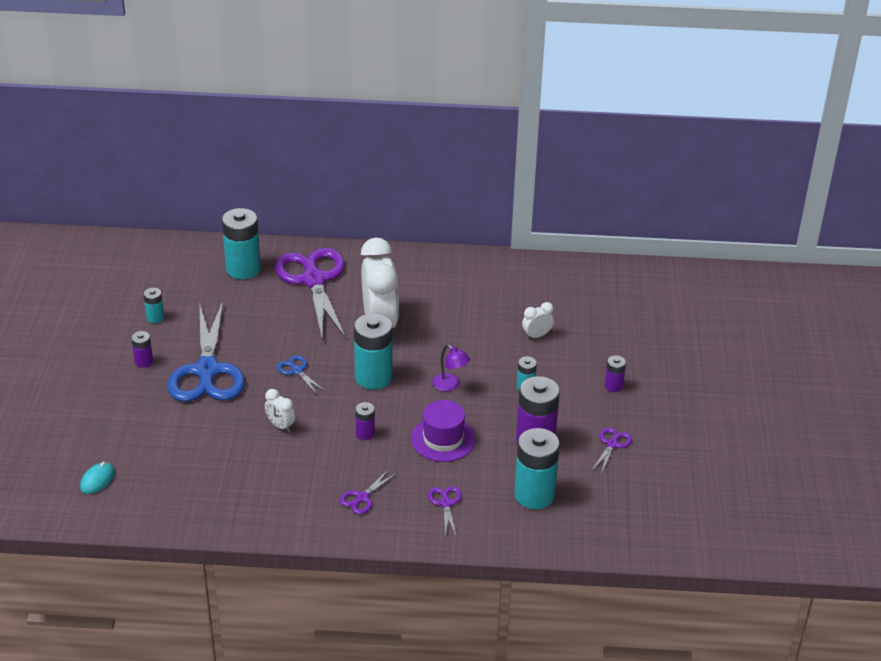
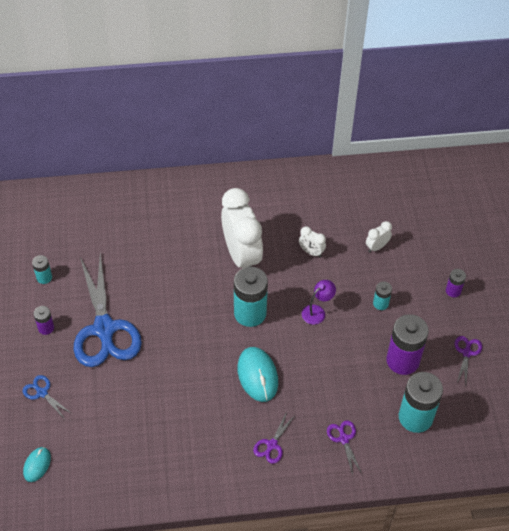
camera: 10 degrees left, 15 degrees up
(243, 269) = (108, 212): turquoise battery -> none
(280, 426) = (183, 379): white clock -> white clock (311, 252)
(297, 370) = (182, 316): blue scissors -> blue scissors (42, 392)
(313, 280) = (173, 215): purple scissors -> none
(365, 434) = (257, 375): purple battery -> turquoise mouse
(443, 439) = (325, 370): purple hat -> none
(450, 385) = (317, 311): purple lamp -> purple lamp turned 75 degrees counterclockwise

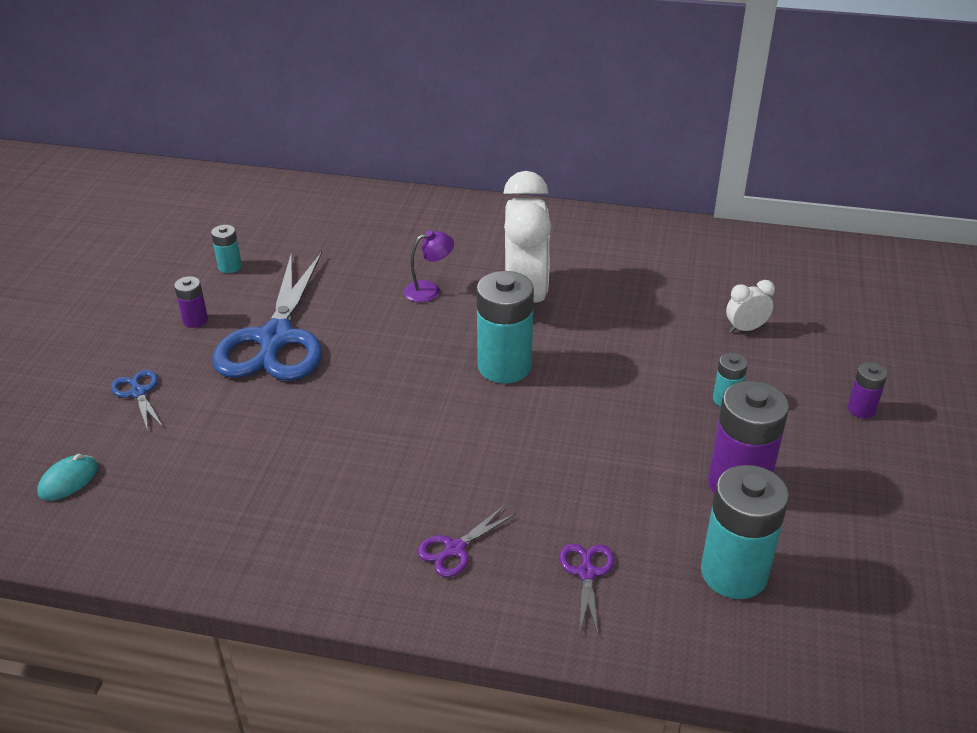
camera: 20 degrees right, 15 degrees down
(257, 375) = (478, 447): turquoise mouse -> none
(311, 252) = (635, 314): white clock -> none
(317, 311) = (614, 387): purple lamp -> purple lamp (429, 290)
(466, 352) = (862, 499): purple scissors -> none

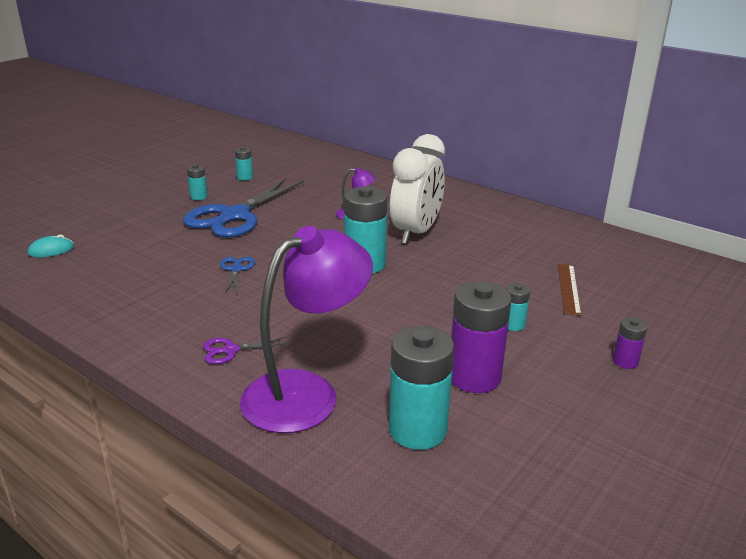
camera: 25 degrees right, 10 degrees down
(138, 392) = (131, 221): blue scissors -> blue scissors (236, 269)
(195, 320) = (199, 197): purple battery -> turquoise battery
(587, 572) = (306, 392): purple scissors -> purple lamp
(745, 329) = (568, 288): white clock -> brown ruler

